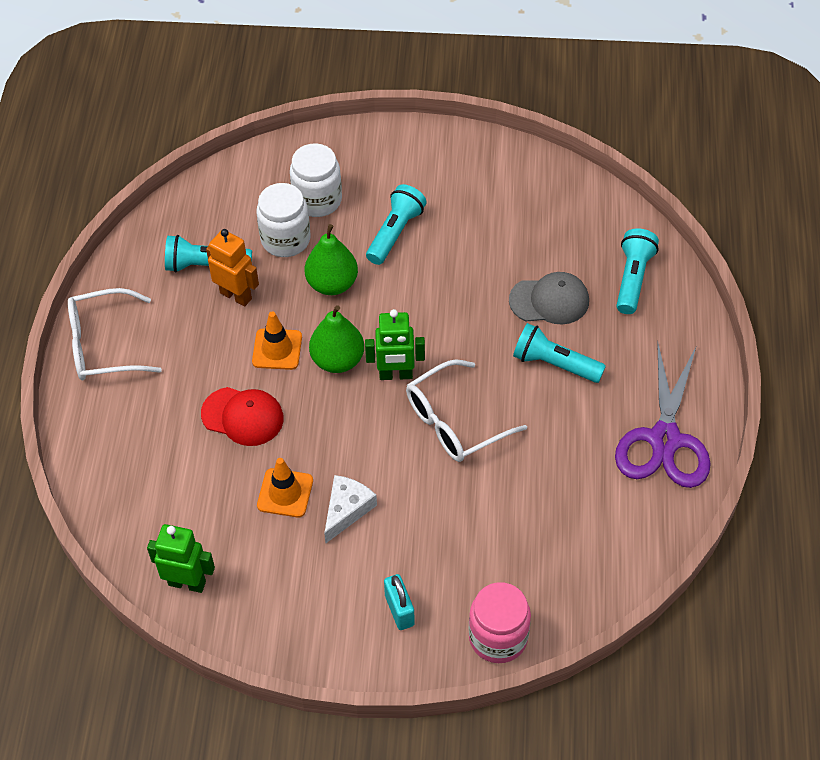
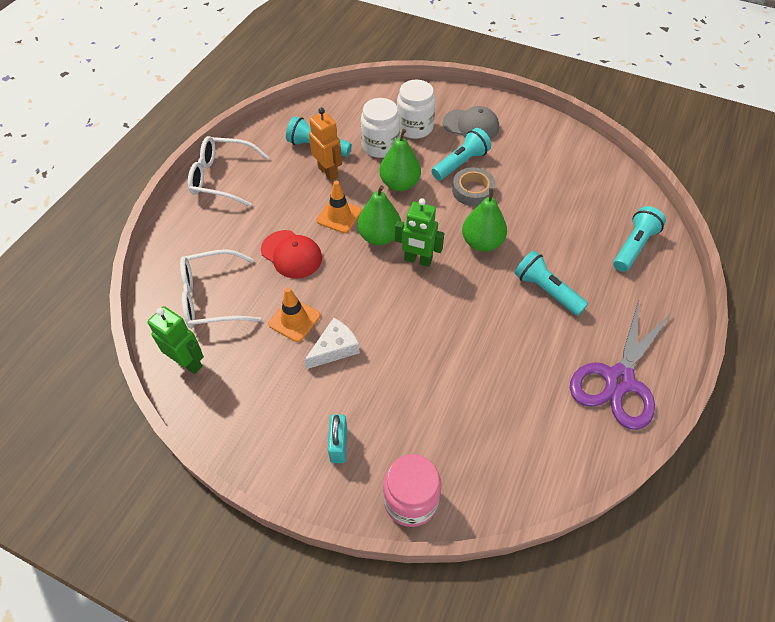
camera: 20 degrees right, 0 degrees up
(424, 265) = (473, 190): none -> grey tape
(455, 421) = (449, 309): white glasses -> white glasses (212, 297)
(461, 329) = (482, 242): none -> green pear
(549, 301) = (560, 243): grey cap -> grey cap (471, 125)

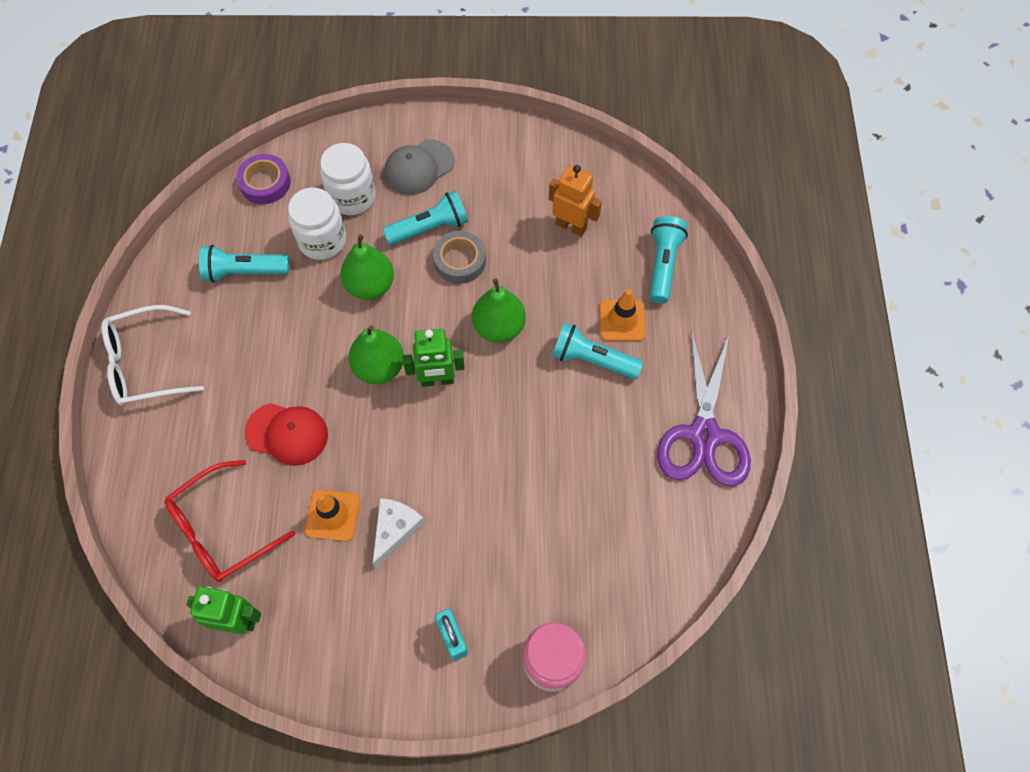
camera: 25 degrees left, 10 degrees up
(212, 297) = (222, 529): white glasses -> red glasses
(328, 172) = (275, 303): orange robot -> orange robot (571, 226)
(339, 216) = (318, 359): orange traffic cone -> orange traffic cone (622, 320)
(360, 101) = (265, 183): none -> purple tape
(460, 163) = (429, 228): turquoise flashlight -> turquoise flashlight turned 45 degrees clockwise
(471, 125) = (419, 167): grey cap -> grey cap turned 150 degrees clockwise

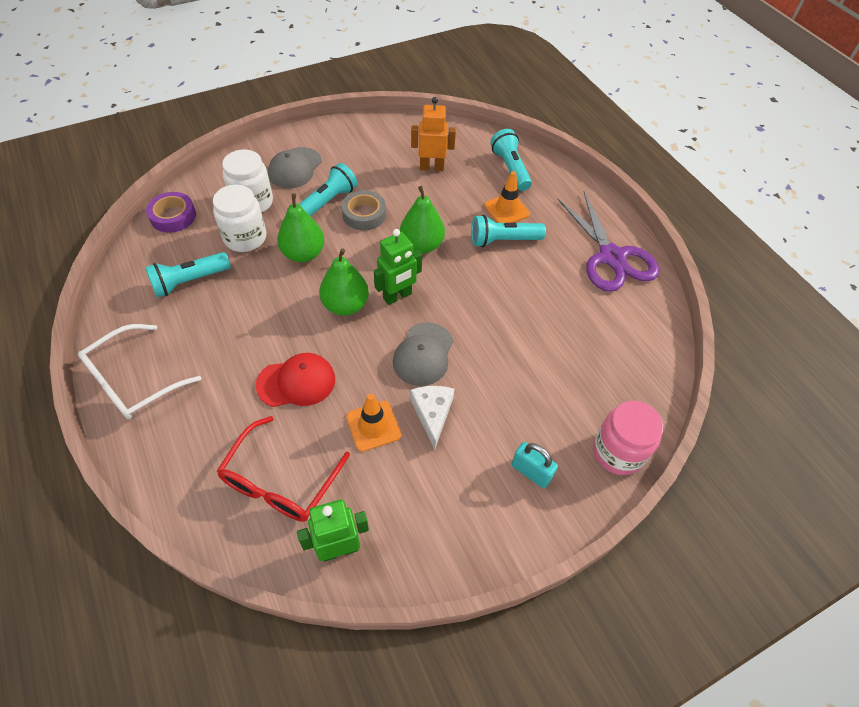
camera: 30 degrees left, 10 degrees down
(424, 460) = (423, 354): none -> grey cap

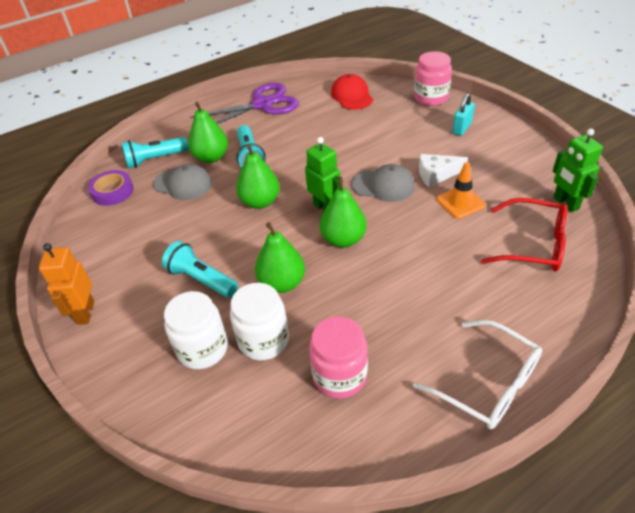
camera: 90 degrees left, 10 degrees down
(173, 216) = (231, 432): purple tape -> purple tape (112, 192)
(189, 281) = (339, 376): turquoise flashlight -> pink jar
(295, 168) = (141, 321): grey cap -> grey cap (183, 184)
(296, 382) = (438, 255): red cap -> red cap (352, 96)
(364, 214) = (220, 247): grey tape -> none
(431, 167) = (149, 209): orange robot -> orange robot (85, 313)
(506, 210) = (211, 157): orange traffic cone -> green pear

